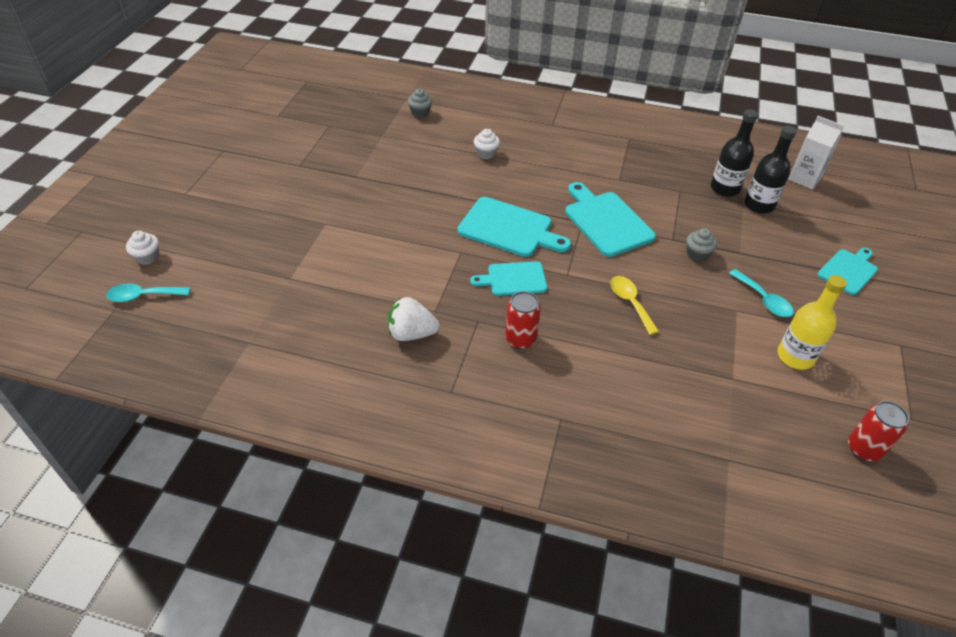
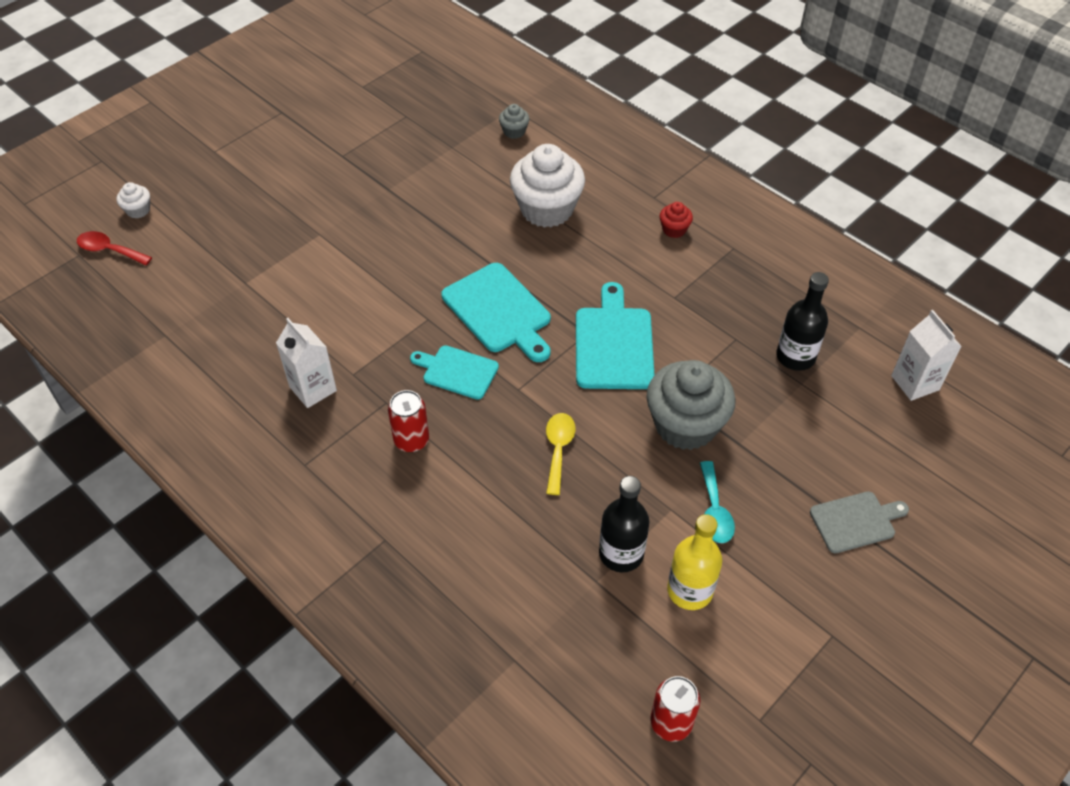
camera: 30 degrees right, 5 degrees up
(143, 296) = (109, 250): turquoise spoon -> red spoon
(411, 333) = (313, 389): white strawberry -> white carton
(486, 153) = (547, 209): white cupcake -> white cupcake, size x2.27
(582, 139) = (674, 229): none -> red cupcake
(697, 254) = (685, 425): grey cupcake -> grey cupcake, size x2.27
(759, 205) = (819, 394): black bottle -> black bottle (621, 553)
(848, 270) = (855, 521): turquoise cutting board -> grey cutting board

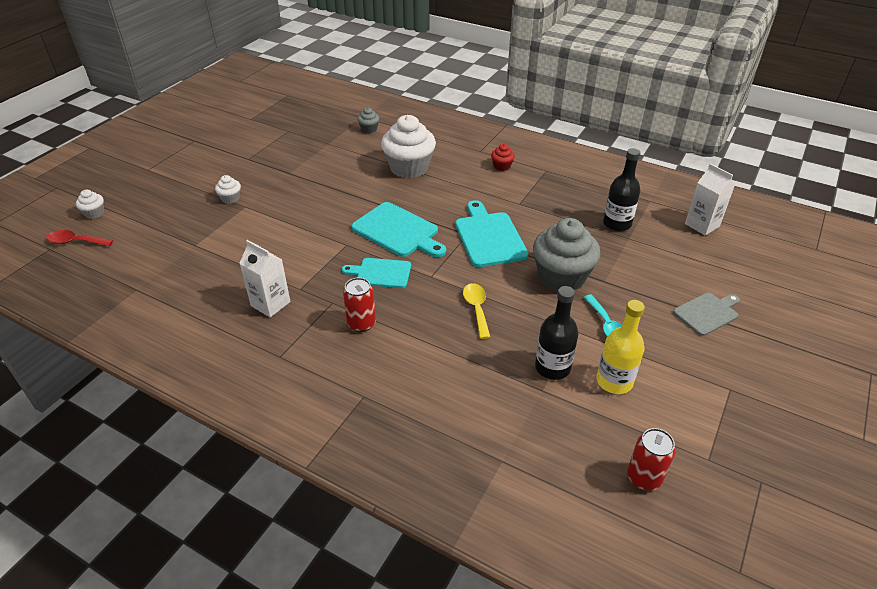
camera: 15 degrees left, 10 degrees down
(304, 218) = (230, 198): none -> white cupcake

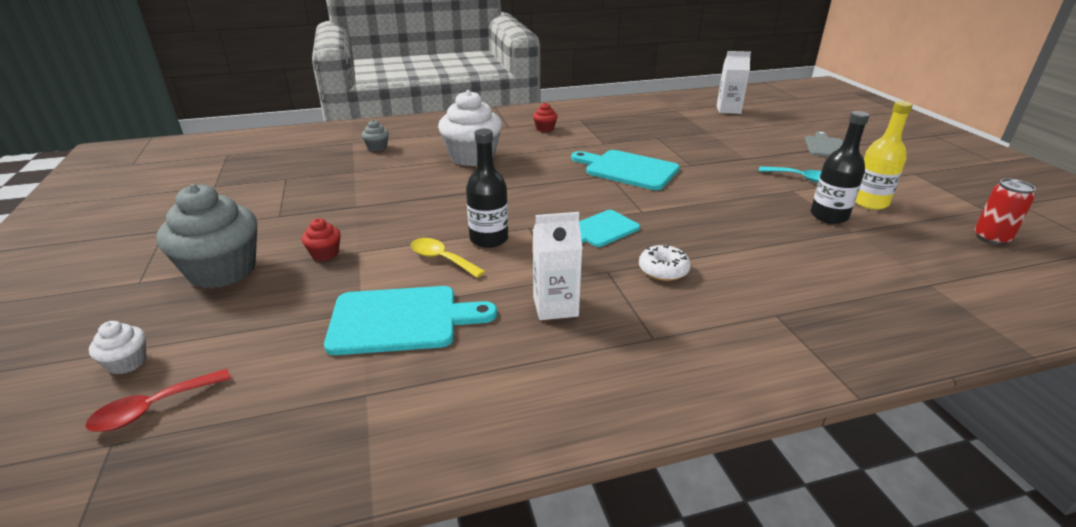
camera: 45 degrees left, 10 degrees down
(230, 198) = (325, 253): white cupcake -> red cupcake
(361, 323) = (663, 270): red can -> white donut
(398, 231) = (553, 198): turquoise cutting board -> turquoise cutting board (401, 320)
(476, 308) = (715, 212): yellow spoon -> yellow spoon (441, 259)
(561, 276) = (720, 168): grey cupcake -> grey cupcake (222, 270)
(617, 223) = (686, 128): black bottle -> black bottle (489, 239)

